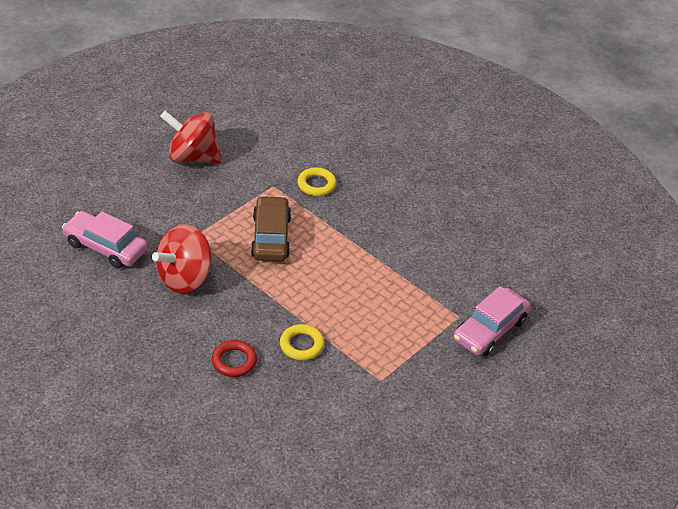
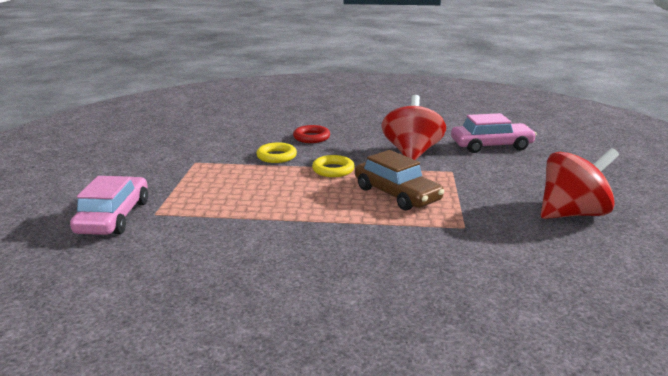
camera: 145 degrees right, 20 degrees down
(316, 184) = (429, 248): yellow ring -> yellow ring (333, 170)

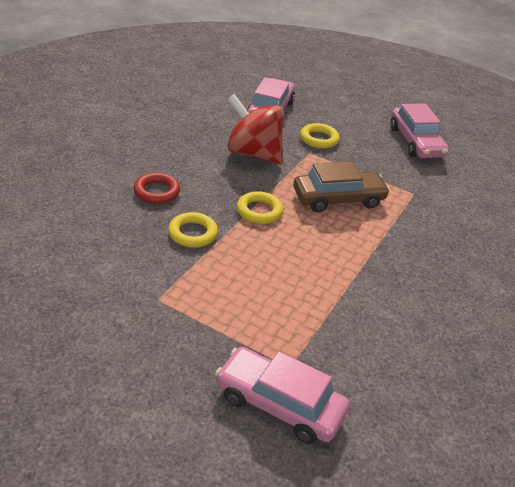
camera: 70 degrees left, 15 degrees up
(483, 170) = (319, 139): none -> yellow ring
(572, 214) = (415, 142): red spinning top -> pink car

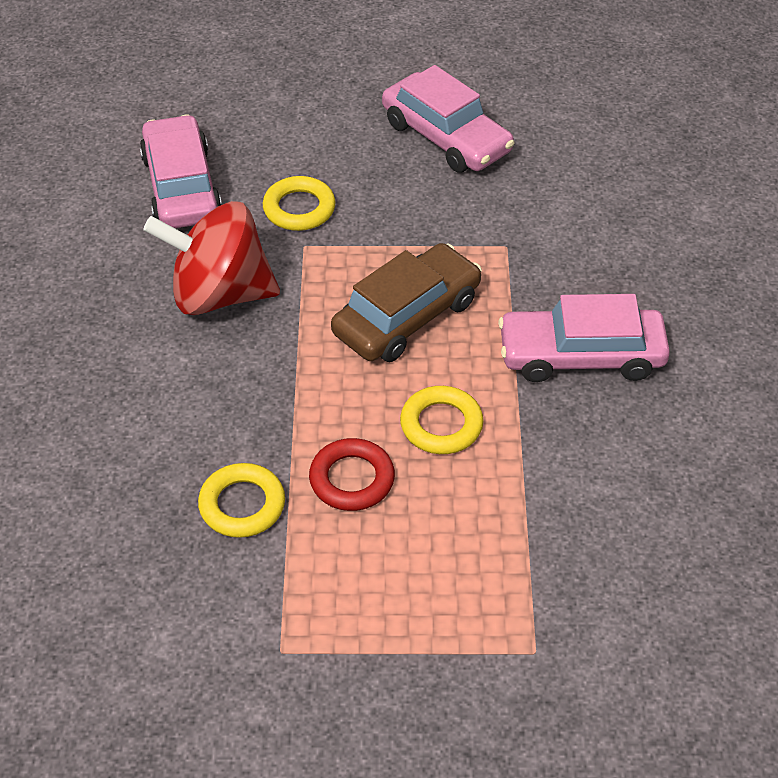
camera: 25 degrees left, 10 degrees up
(157, 192) = (127, 456): red ring -> red ring (352, 479)
(259, 211) = (309, 406): yellow ring -> yellow ring (441, 425)
(279, 404) = (560, 717): pink car -> pink car (581, 355)

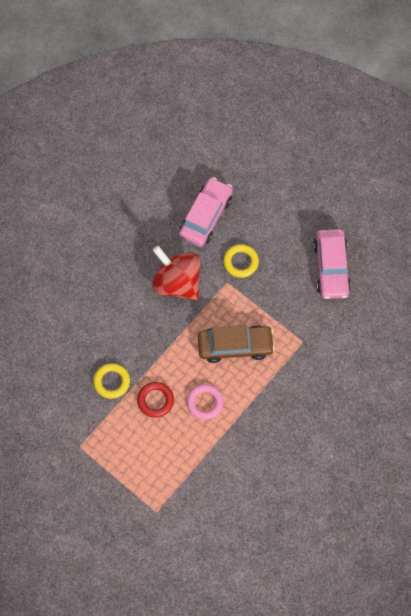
camera: 40 degrees right, 20 degrees up
(441, 425) = (205, 403): yellow ring -> pink ring
(581, 355) = (282, 413): pink car -> none

